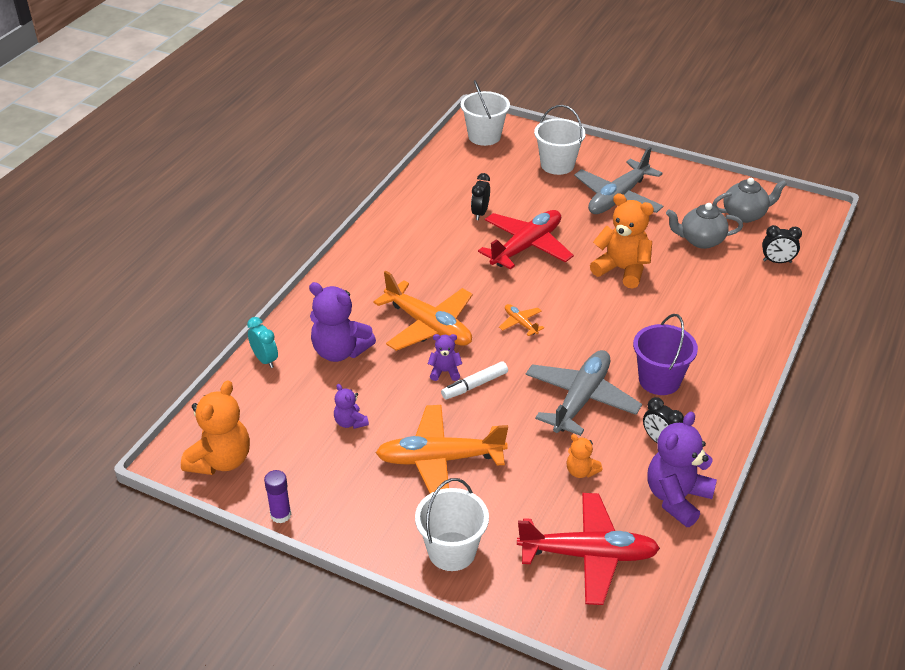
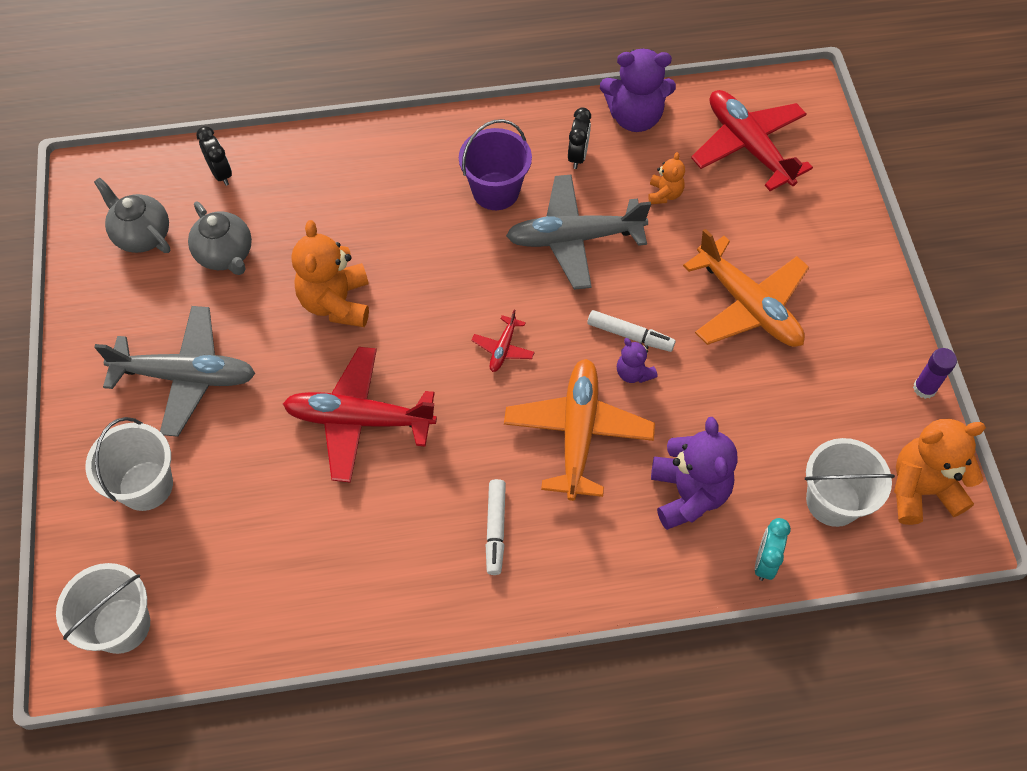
camera: 125 degrees left, 20 degrees up
(350, 422) = (773, 411): purple teddy bear -> none
(403, 267) = (495, 529): none -> white marker
(451, 551) = (833, 236): white bucket -> white bucket (833, 501)
(480, 213) = (323, 512): black clock -> none
(520, 323) = (503, 348): orange plane -> red plane

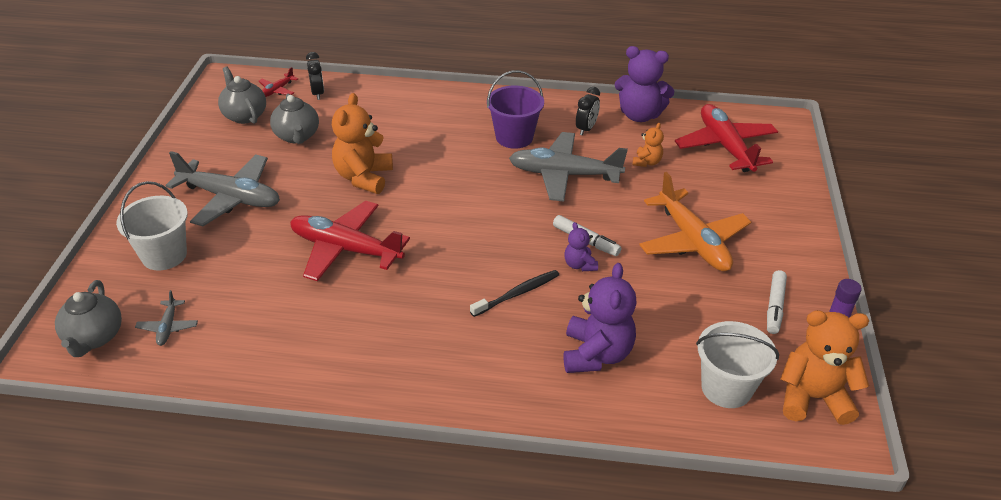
camera: 15 degrees right, 20 degrees down
(121, 625) = (94, 337): white bucket -> grey teapot
(201, 587) = (168, 327): none -> grey plane
(495, 529) = (421, 342): white marker -> white marker (774, 306)
(503, 348) = (479, 229): red plane -> red plane (277, 90)
(578, 433) = (517, 293): orange plane -> black toothbrush
(765, 561) = (649, 418): turquoise clock -> none

